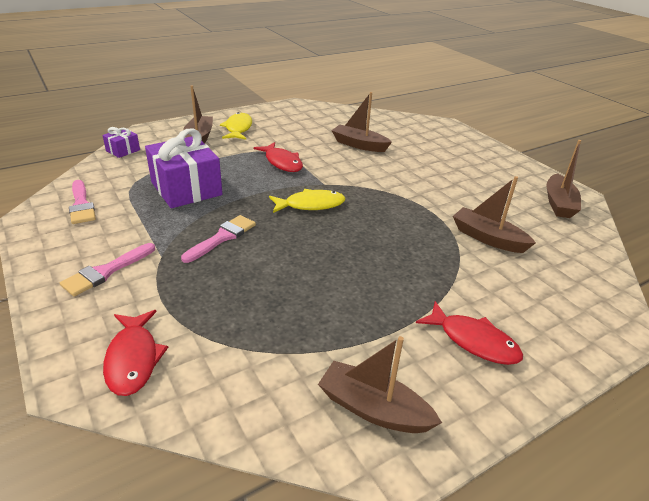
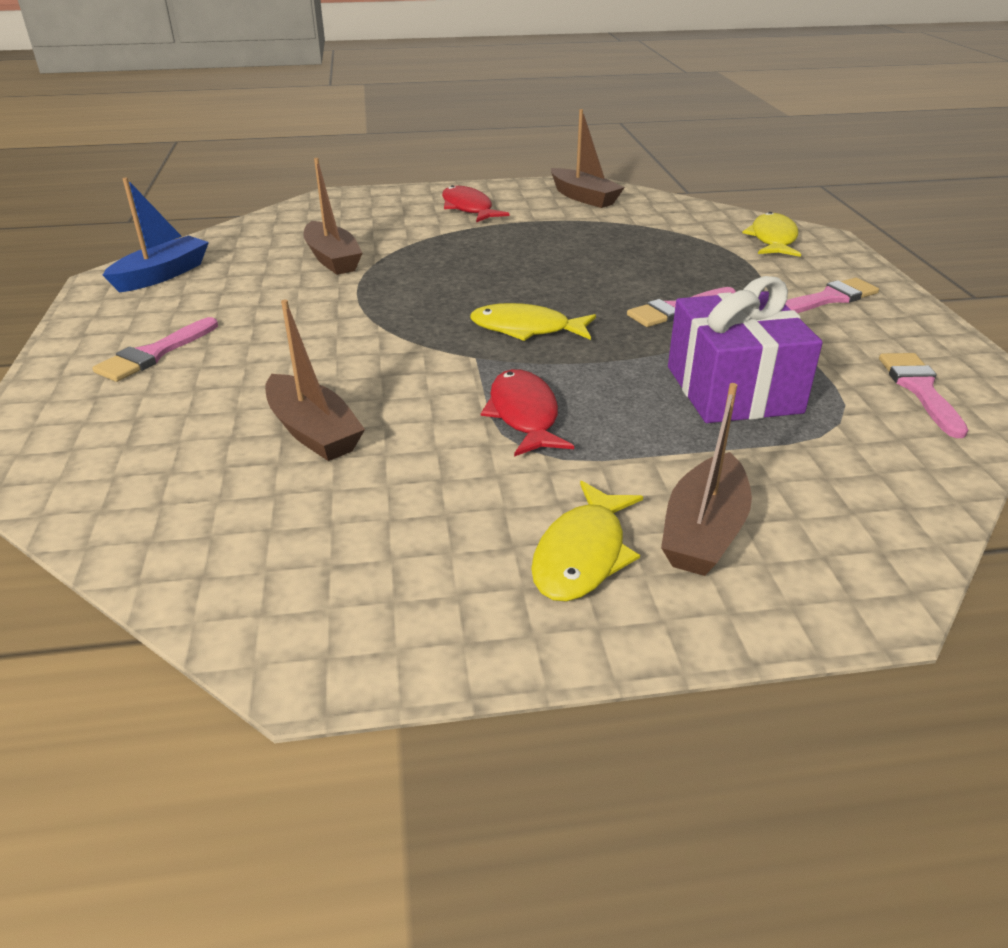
camera: 155 degrees left, 0 degrees up
(123, 150) = (907, 521): purple gift -> none
(133, 359) = (773, 239): red fish -> yellow fish
(469, 161) = (154, 354): none -> pink brush
(558, 203) = (162, 275): brown boat -> blue boat

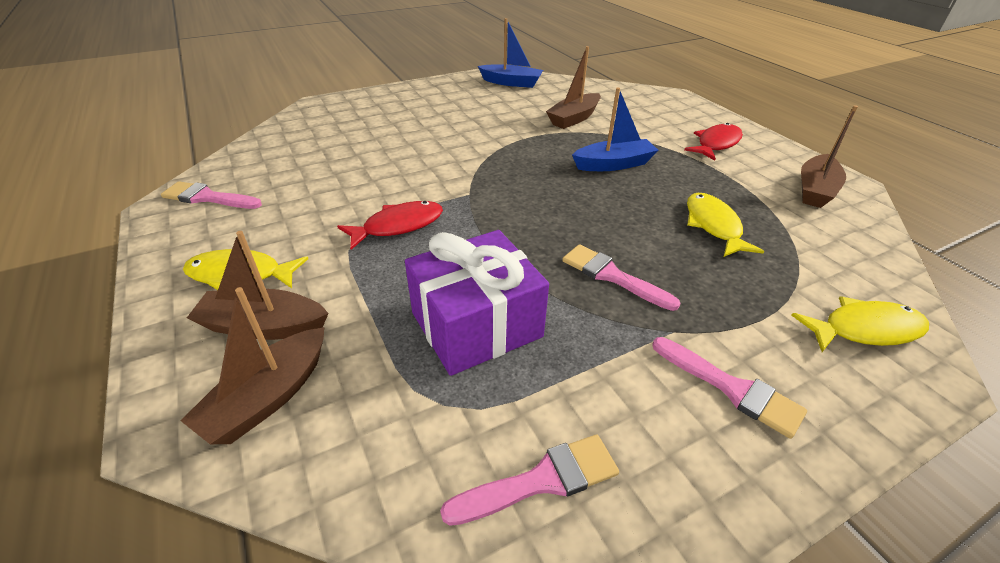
camera: 70 degrees right, 5 degrees up
(154, 354) = (423, 105): pink brush -> pink brush (208, 197)
(313, 432) = (358, 162): brown boat -> brown boat (269, 397)
(470, 263) = (613, 164): none -> blue boat
(526, 329) = (522, 206): yellow fish -> yellow fish (713, 226)

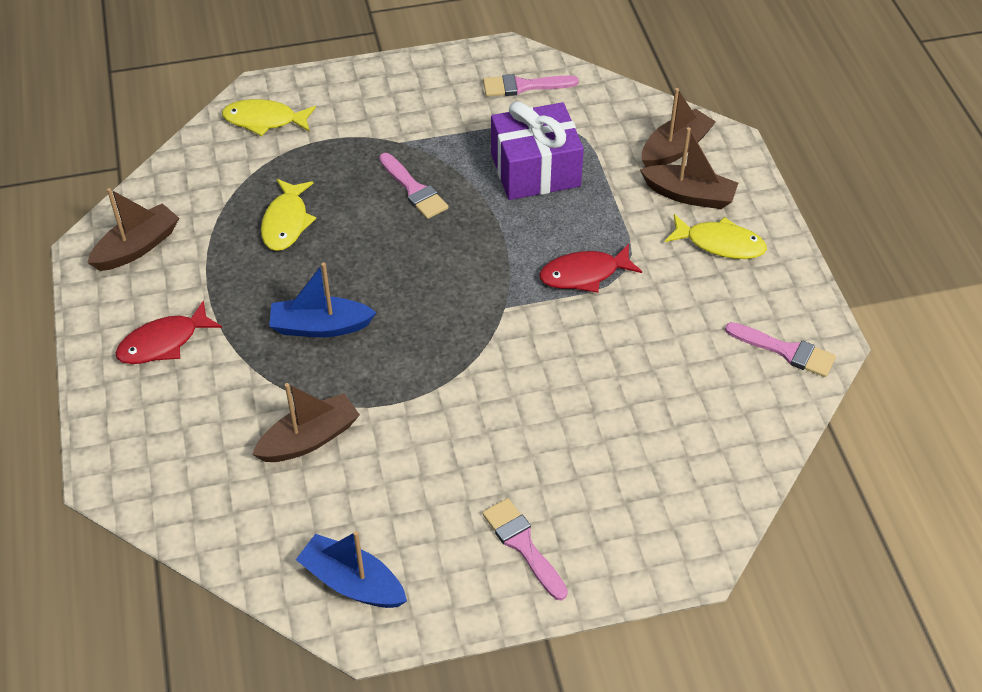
camera: 165 degrees left, 10 degrees up
(731, 388) = (389, 105): pink brush -> pink brush (523, 545)

